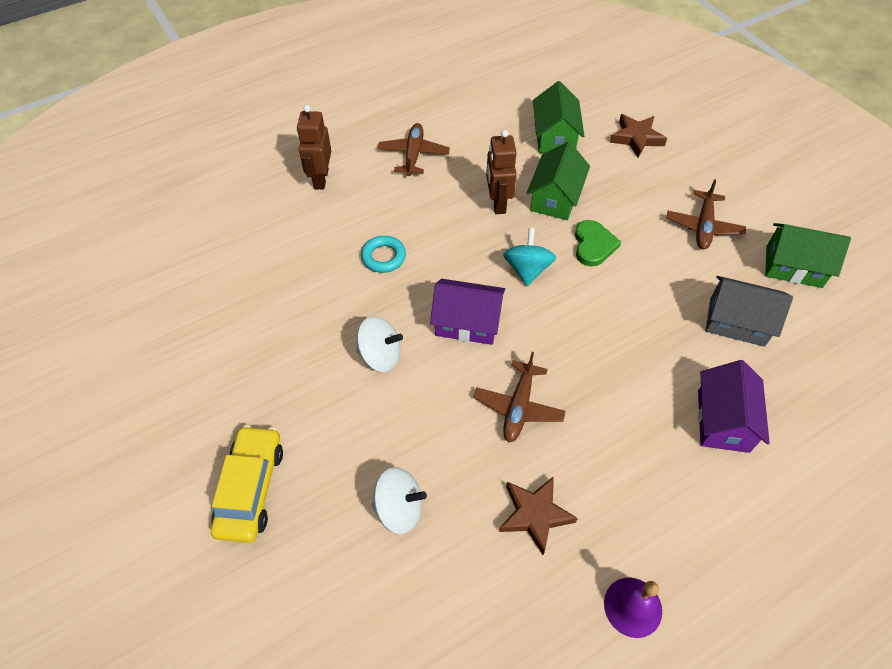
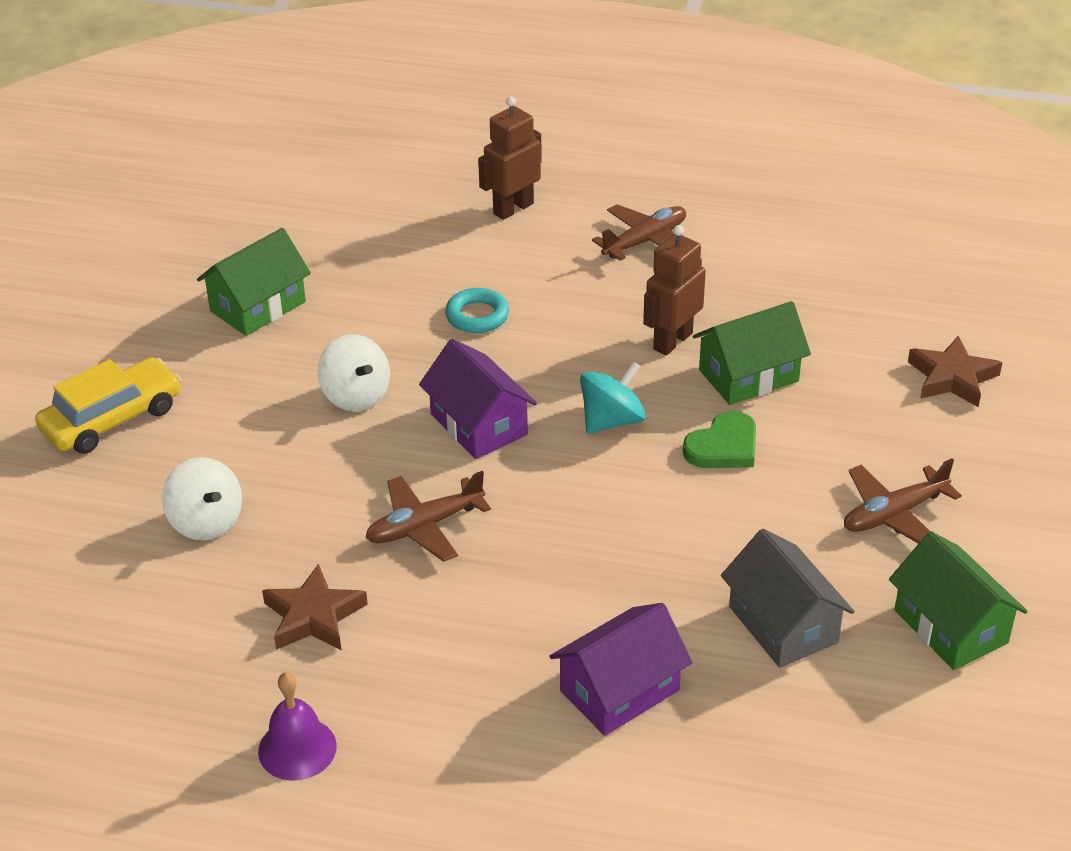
camera: 45 degrees right, 15 degrees down
(555, 136) = (844, 317): green house -> green house (258, 306)

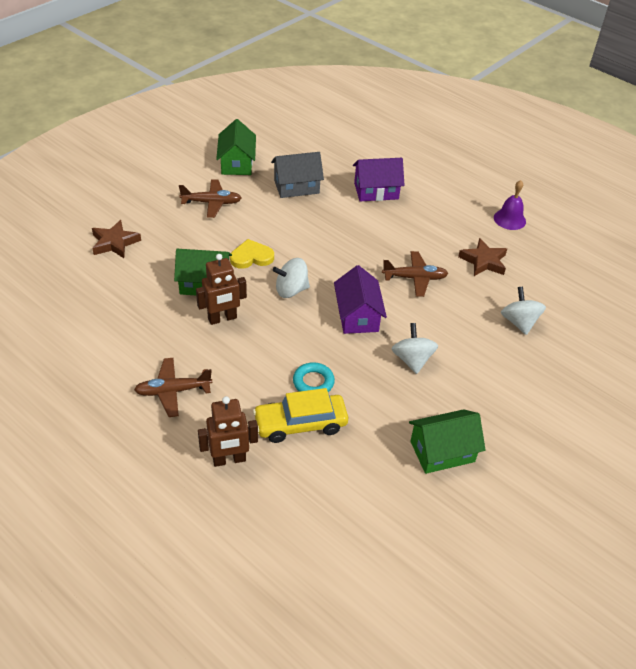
camera: 155 degrees left, 5 degrees up
(112, 419) = (556, 404): yellow car -> yellow car (300, 424)
(612, 420) = (291, 290): turquoise spinning top -> white spinning top
(723, 446) = (251, 257): green heart -> yellow heart
(783, 624) = (296, 186): grey house -> grey house turned 75 degrees clockwise

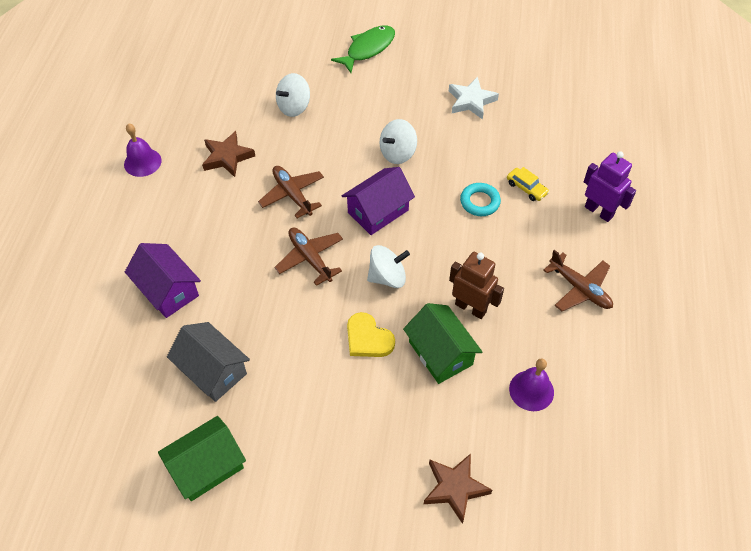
camera: 120 degrees left, 10 degrees up
(130, 311) = (531, 390): none -> purple bell
(211, 203) = (308, 438): brown plane -> brown plane (310, 258)
(229, 460) = (599, 211): brown robot -> purple robot
(291, 290) = (387, 277): white spinning top -> white spinning top turned 60 degrees counterclockwise
(300, 424) = (526, 188): yellow car -> yellow car, size x0.52
(442, 451) = (471, 101): green house -> white star
(574, 412) = (368, 49): none -> green fish

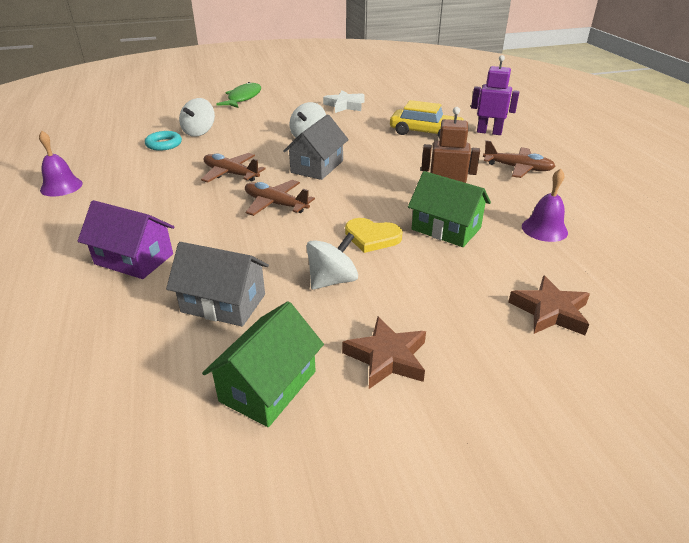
camera: 25 degrees left, 20 degrees down
(227, 157) = (152, 167): brown star -> brown star (387, 357)
(378, 211) = (317, 166): purple house -> grey house
(387, 277) = (357, 198): white spinning top -> white spinning top (332, 280)
(480, 202) = (397, 145): turquoise ring -> turquoise ring (164, 144)
(526, 188) = (425, 133): yellow car -> yellow car, size x1.91

